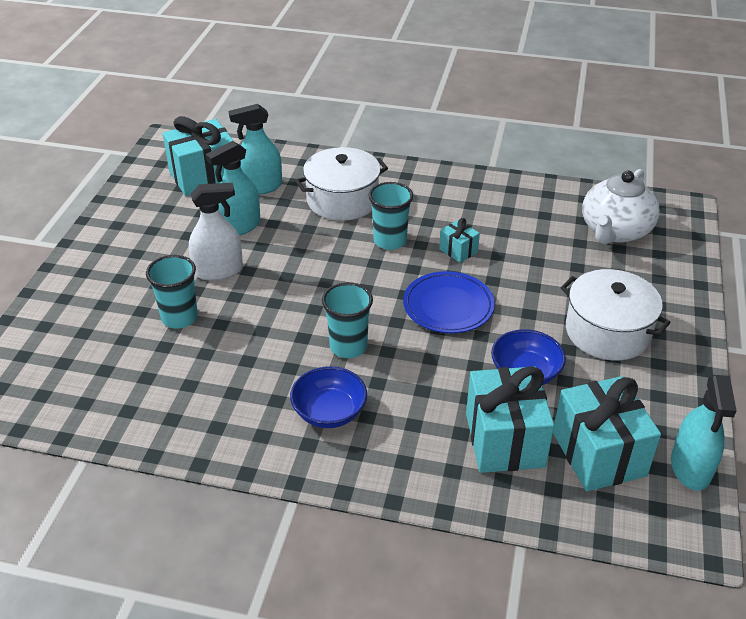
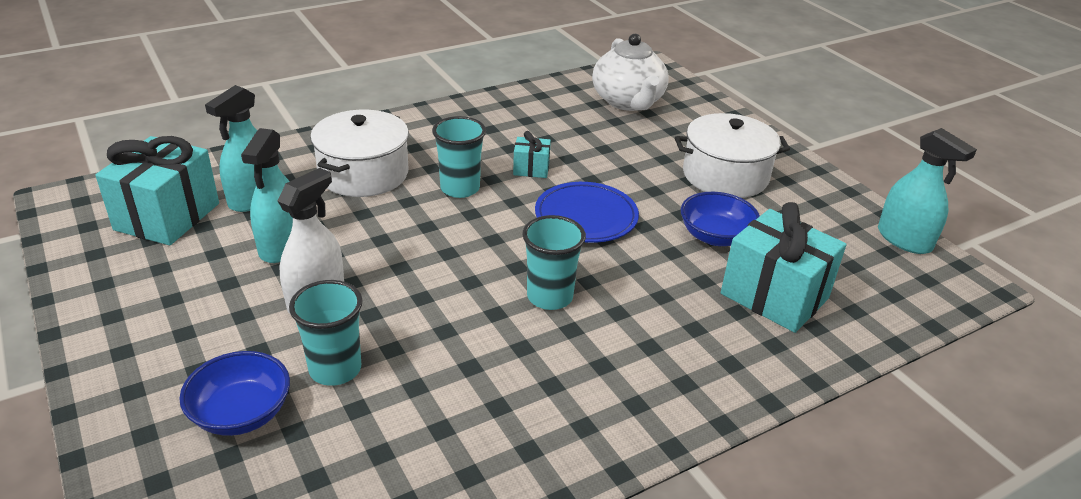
camera: 45 degrees left, 5 degrees down
(329, 412) = (614, 364): blue bowl -> blue bowl (241, 413)
(599, 454) = (844, 265): turquoise gift -> none

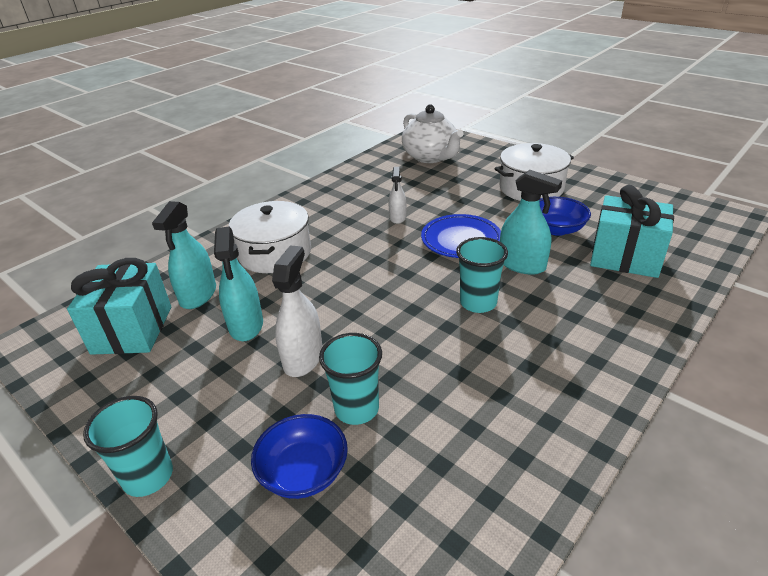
camera: 15 degrees left, 0 degrees up
(460, 188) = (356, 244): turquoise cup -> turquoise cup (148, 476)
(531, 169) = (397, 217): turquoise gift -> white spray bottle
(904, 239) = (672, 199): turquoise spray bottle -> turquoise spray bottle (522, 265)

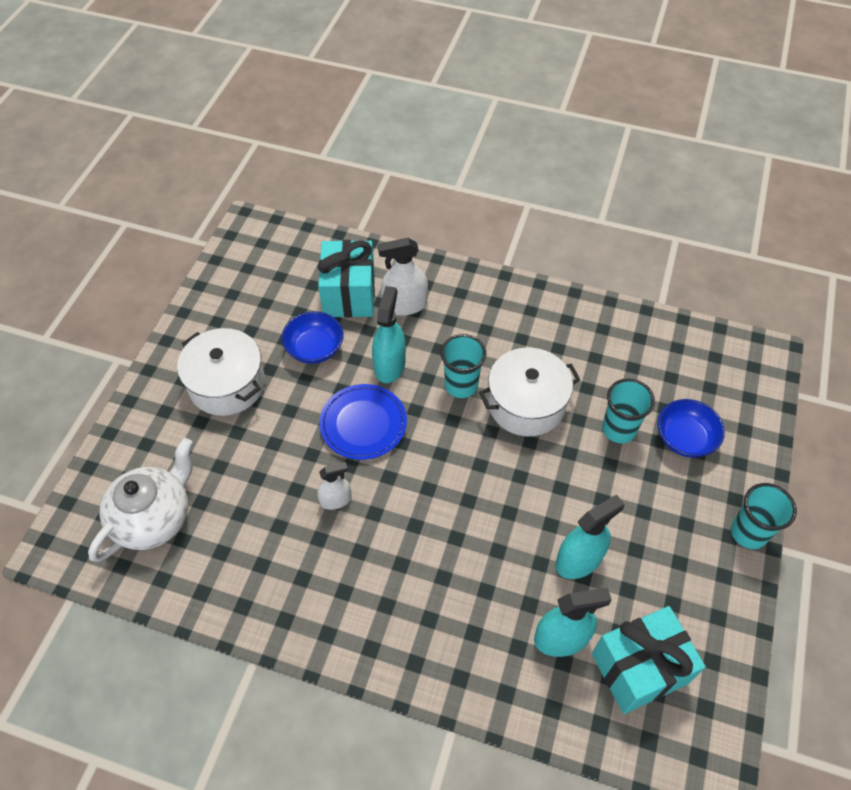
camera: 115 degrees left, 20 degrees up
(275, 253) = (456, 601): white pot -> white pot (526, 404)
(303, 358) = (592, 489): white spray bottle -> white spray bottle (404, 305)

